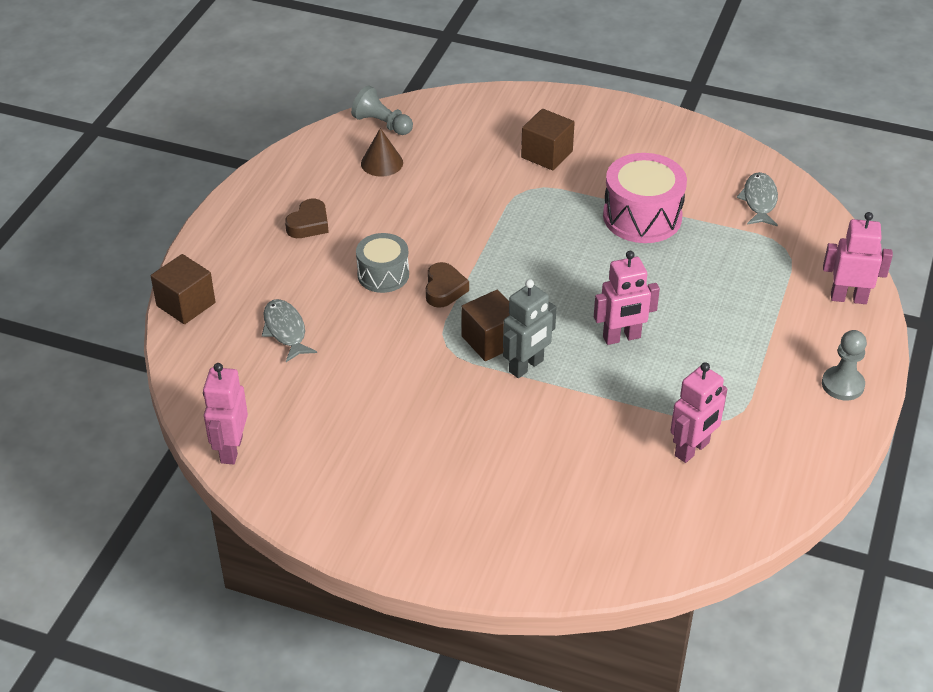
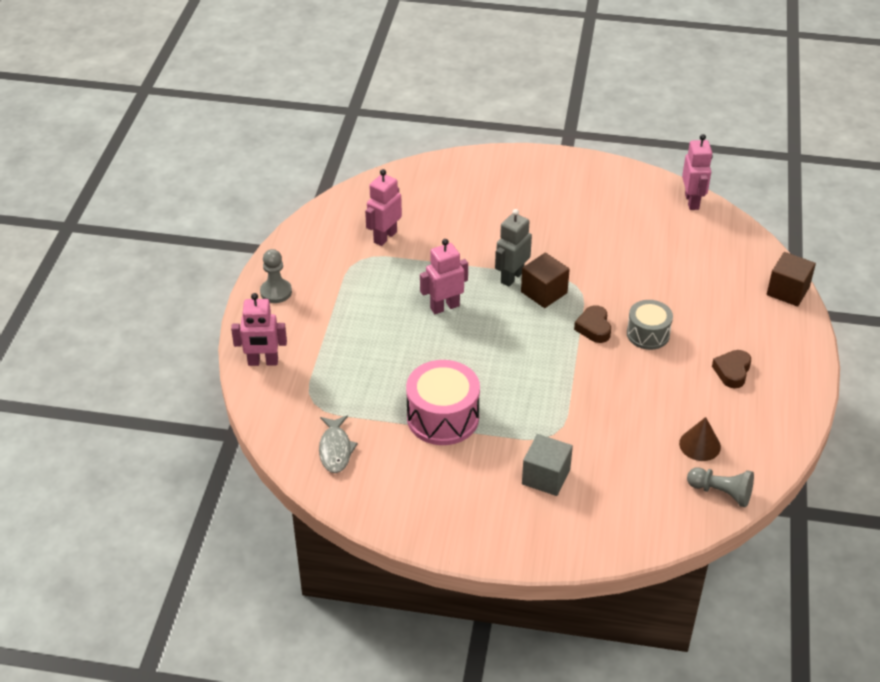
camera: 170 degrees right, 0 degrees up
(285, 330) = (700, 281): grey fish -> none
(546, 154) = (546, 477): brown cube -> grey cube

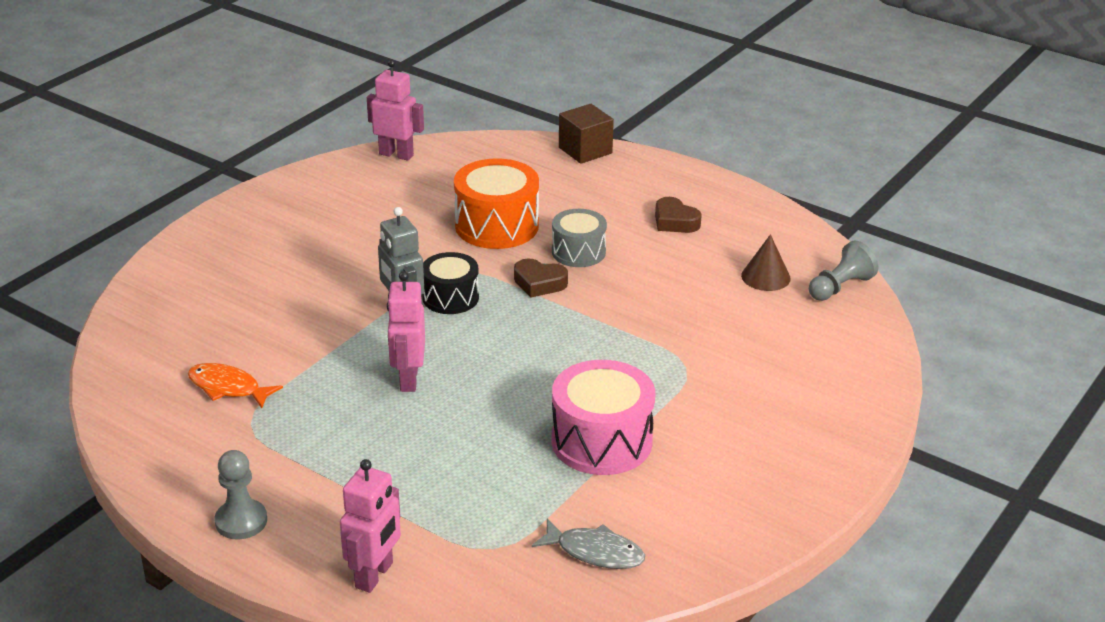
camera: 65 degrees left, 10 degrees down
(385, 237) = (228, 387): pink robot -> orange fish
(544, 292) = (450, 297): brown cube -> black drum
(546, 477) = (749, 393): grey cube -> none
(646, 282) = (497, 226): none -> orange drum

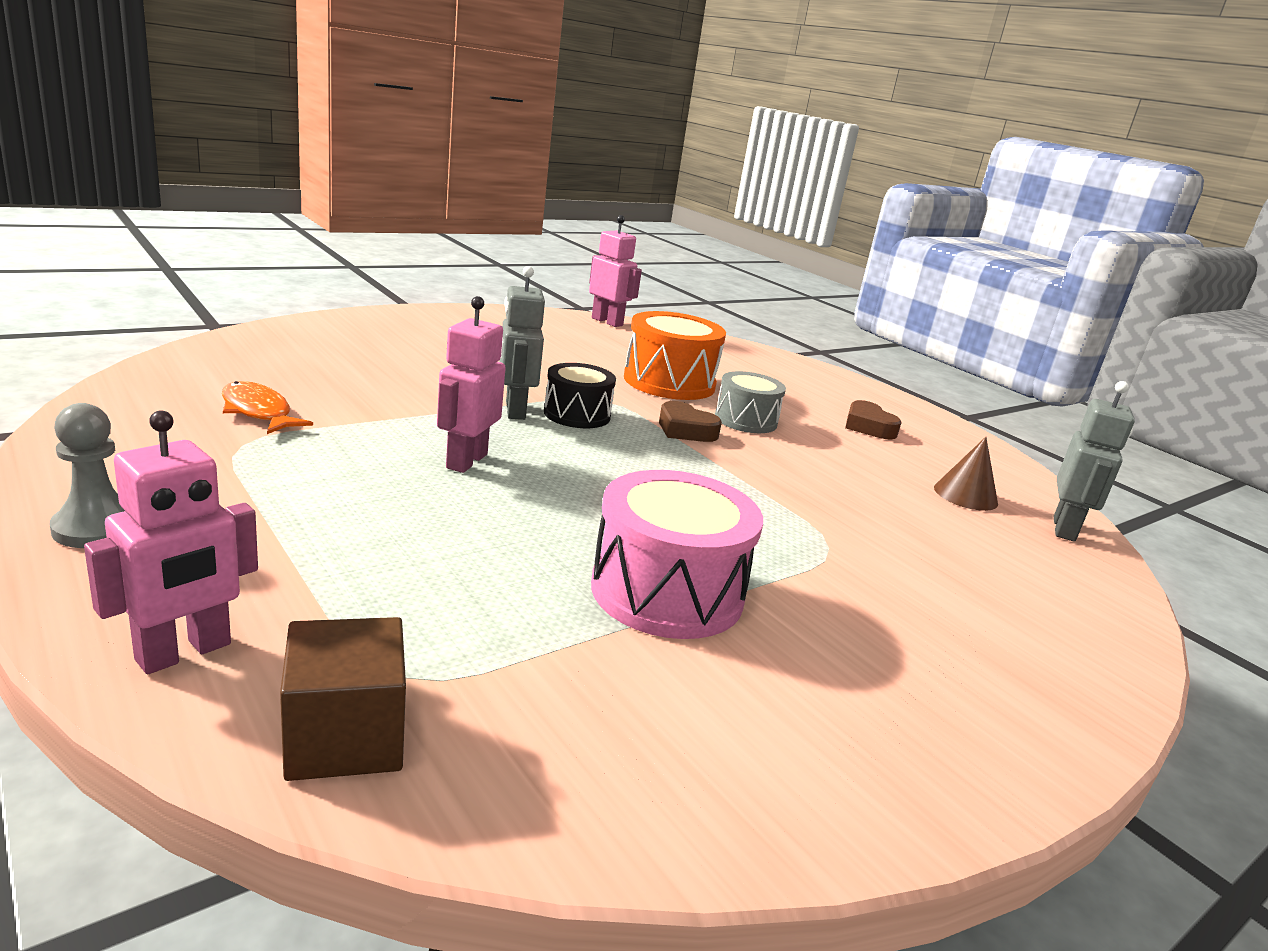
camera: 15 degrees right, 10 degrees down
(585, 150) = (794, 362): brown cube -> brown cube (345, 737)
(595, 552) = (559, 739): grey fish -> none
(840, 287) = (1064, 529): grey pawn -> grey robot

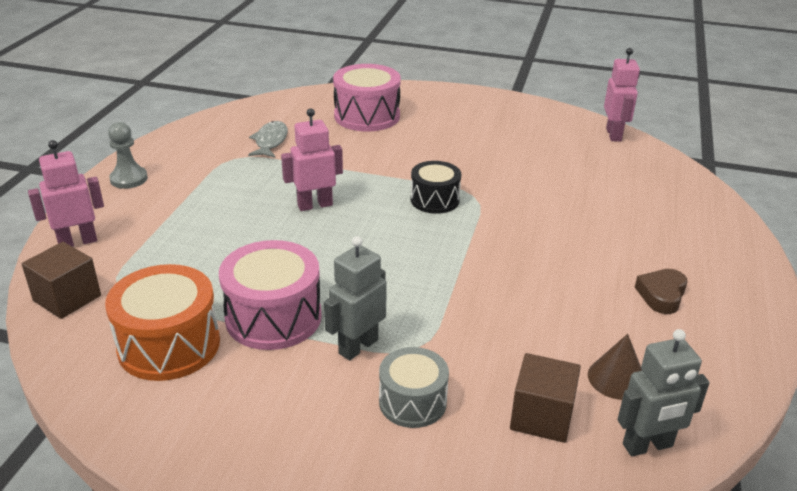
camera: 55 degrees right, 10 degrees up
(184, 653) = (77, 242): pink robot -> pink robot turned 150 degrees clockwise
(258, 412) = (270, 141): orange fish -> grey fish
(337, 355) = (367, 116): none -> pink drum
(514, 410) = (400, 184): grey robot -> grey robot (358, 346)
(669, 382) = (556, 199): orange drum -> orange drum (169, 345)
(685, 430) = (488, 237): brown heart -> none
(745, 420) = (554, 248): grey drum -> grey drum (412, 402)
(994, 547) = (541, 416): none -> brown cube

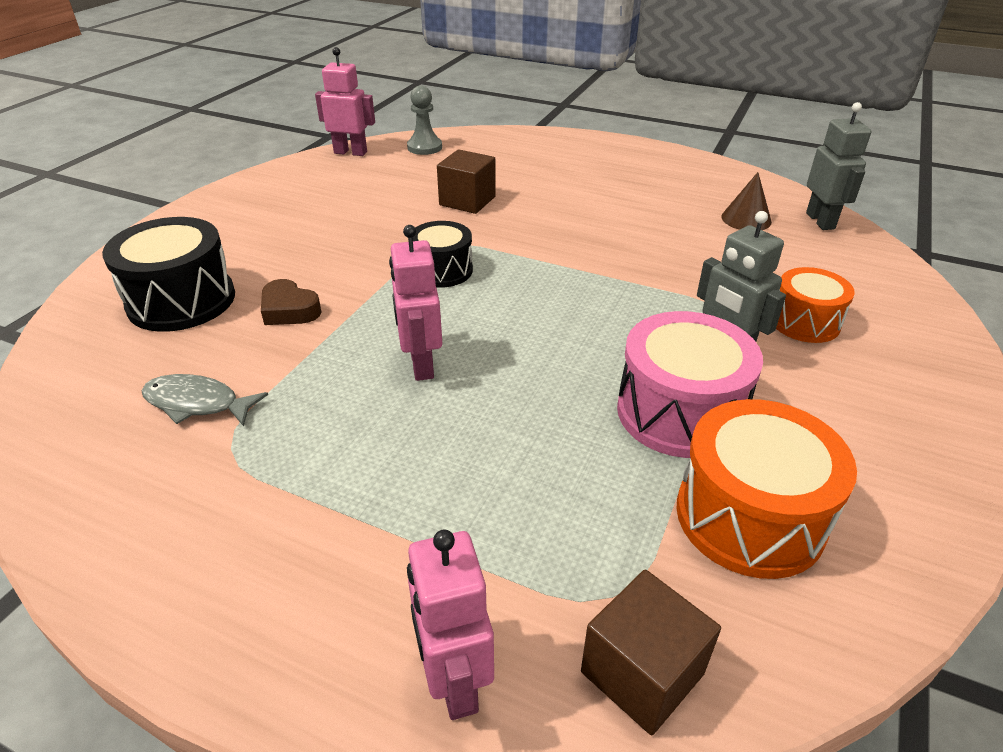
camera: 80 degrees left, 5 degrees up
(129, 179) = (229, 611): grey pawn -> grey pawn (424, 147)
(367, 116) = (181, 300): pink drum -> black drum
(412, 402) = (804, 322): grey drum -> orange drum
(541, 416) = (803, 258): brown cube -> brown cube (467, 201)
(661, 295) = (633, 182): brown heart -> brown heart (289, 310)

